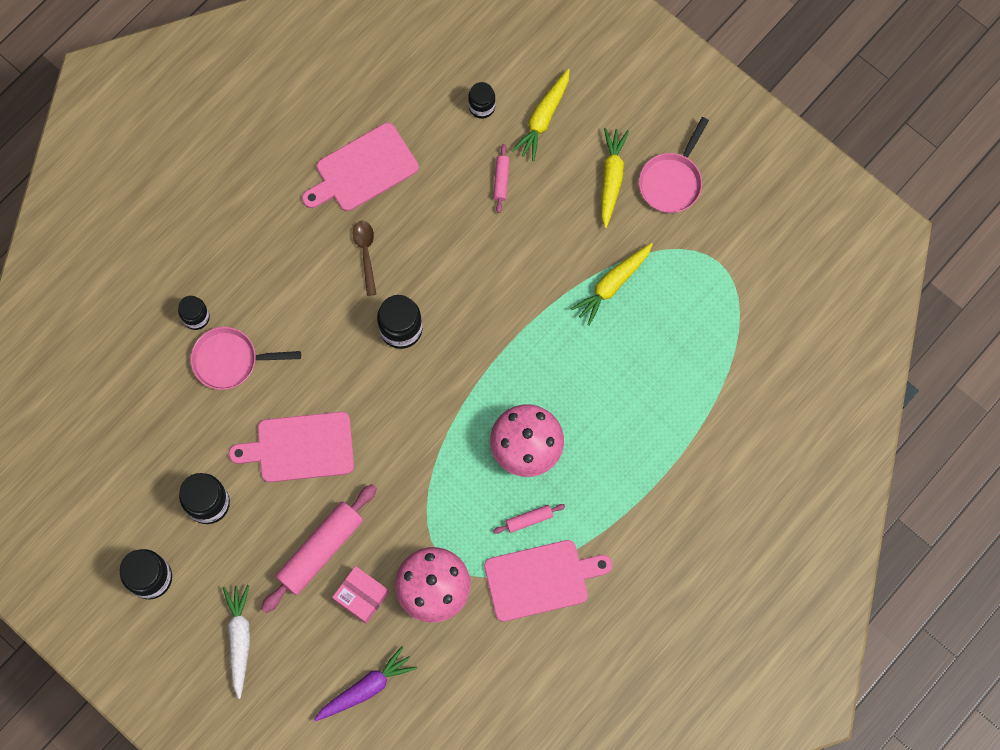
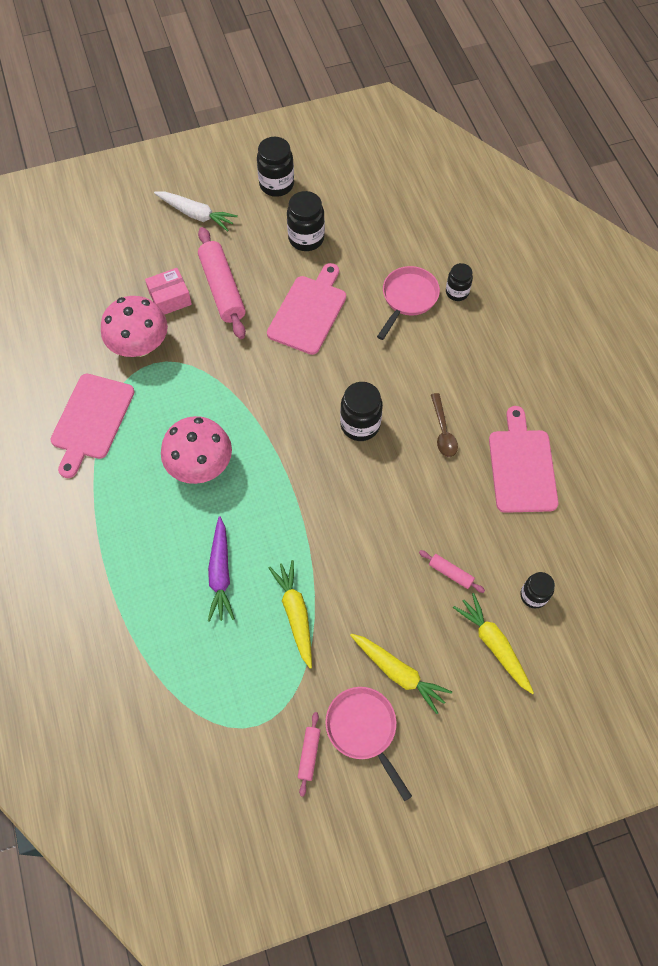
camera: 120 degrees right, 10 degrees down
(365, 253) = (443, 431): brown spoon -> brown spoon turned 60 degrees clockwise
(366, 687) = (104, 271): purple carrot -> purple carrot (220, 574)
(529, 519) = (142, 436): pink rolling pin -> pink rolling pin (309, 754)

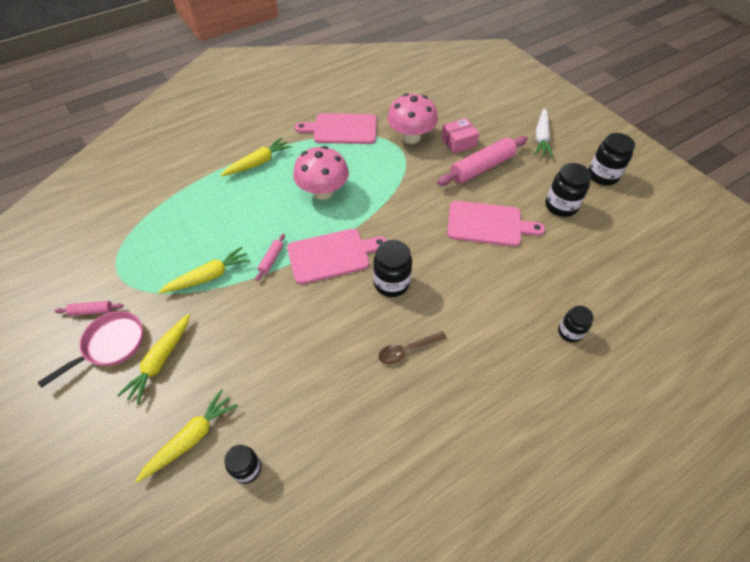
camera: 75 degrees right, 10 degrees down
(117, 534) = (258, 163): none -> yellow carrot
(170, 298) = (458, 142): pink box -> pink box turned 75 degrees counterclockwise
(220, 574) = (236, 224): purple carrot -> none
(408, 298) = (540, 292): pink pan -> none
(450, 573) = (260, 385): pink rolling pin -> pink rolling pin (271, 260)
(522, 466) = (390, 431): pink cutting board -> pink cutting board (332, 255)

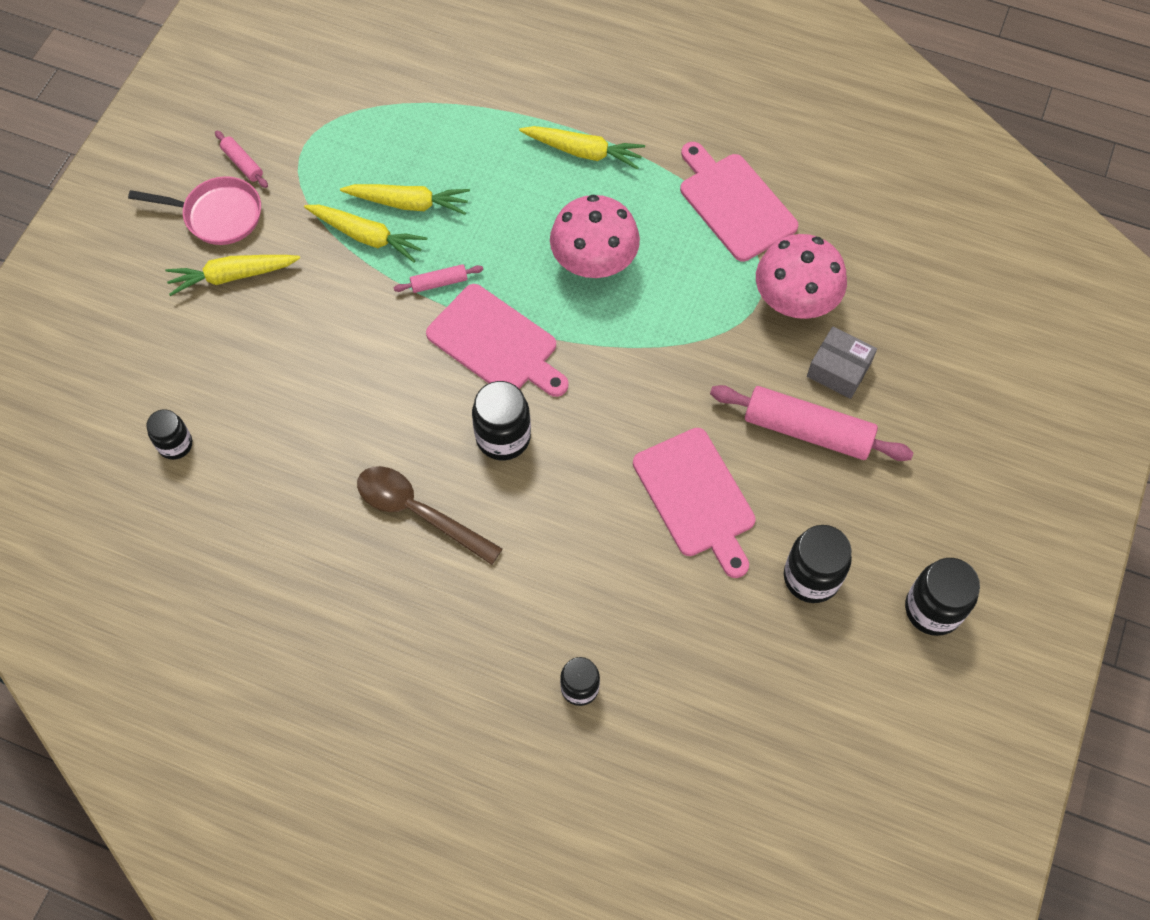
camera: 55 degrees right, 10 degrees up
(191, 438) = (172, 371): yellow carrot -> yellow carrot (409, 203)
(407, 350) = (418, 512): brown spoon -> brown spoon, size x1.57
(458, 142) = (839, 369): pink box -> grey box
(541, 138) = (951, 480): white carrot -> none

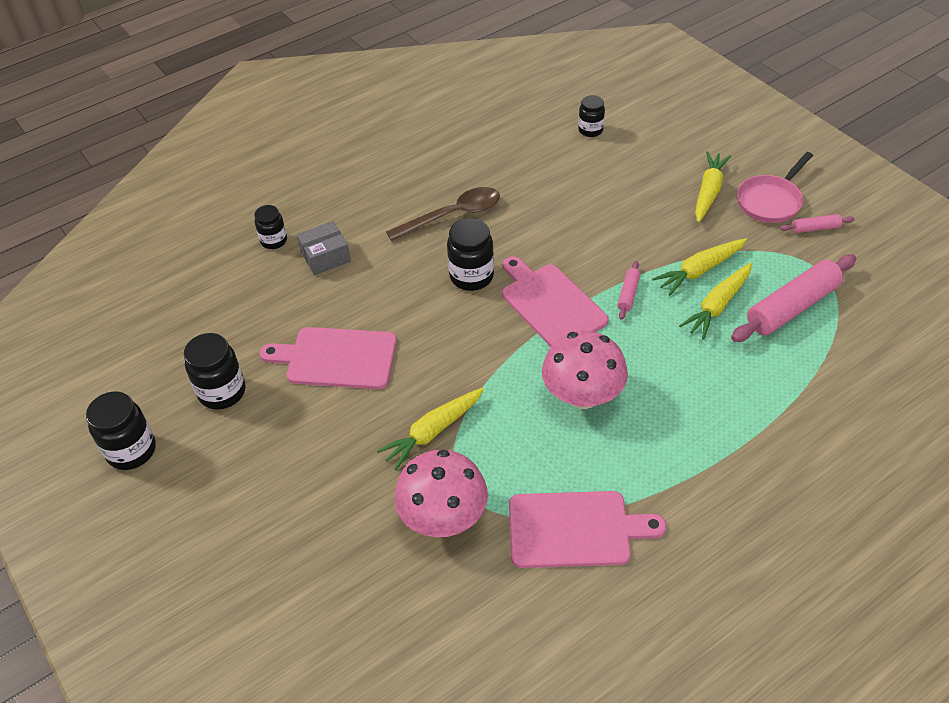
camera: 125 degrees right, 15 degrees down
(496, 343) = (550, 304): pink cutting board -> pink cutting board turned 75 degrees clockwise
(583, 152) = (705, 443): yellow carrot -> yellow carrot (433, 432)
(807, 431) = (325, 455): pink rolling pin -> pink rolling pin (792, 307)
(839, 369) = (357, 510): grey box -> grey box (325, 256)

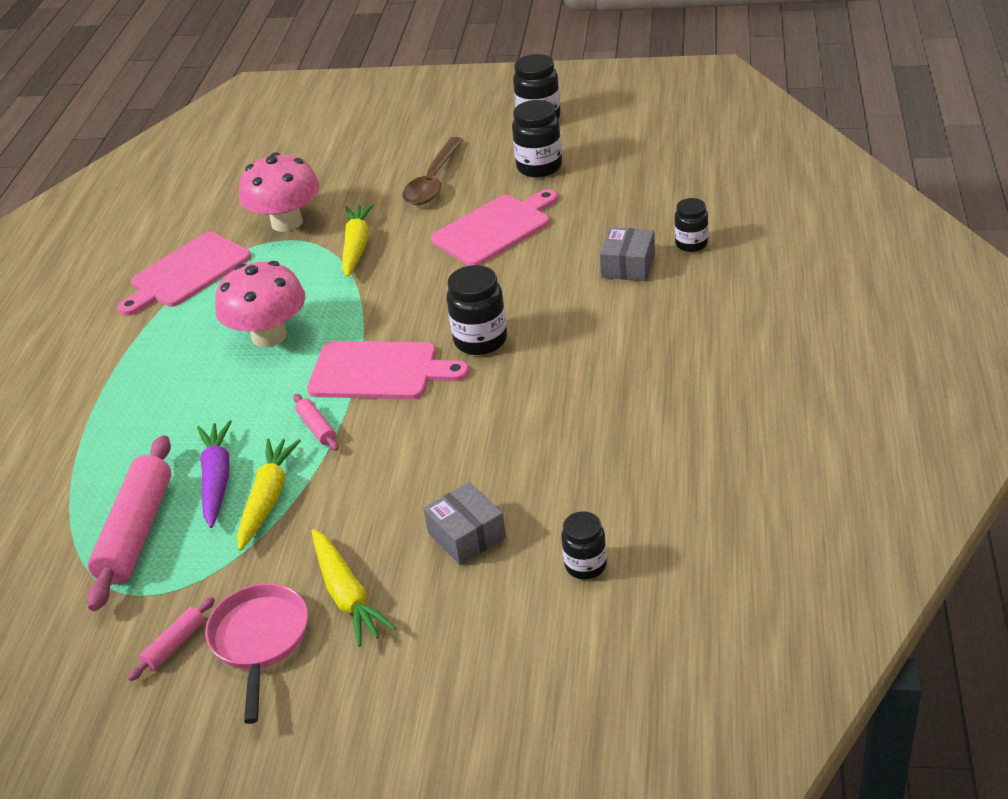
camera: 135 degrees right, 10 degrees down
(453, 215) = (580, 369): brown spoon -> brown spoon (433, 182)
(623, 178) = (466, 535): none -> grey box
(717, 306) = (217, 479): yellow carrot -> purple carrot

